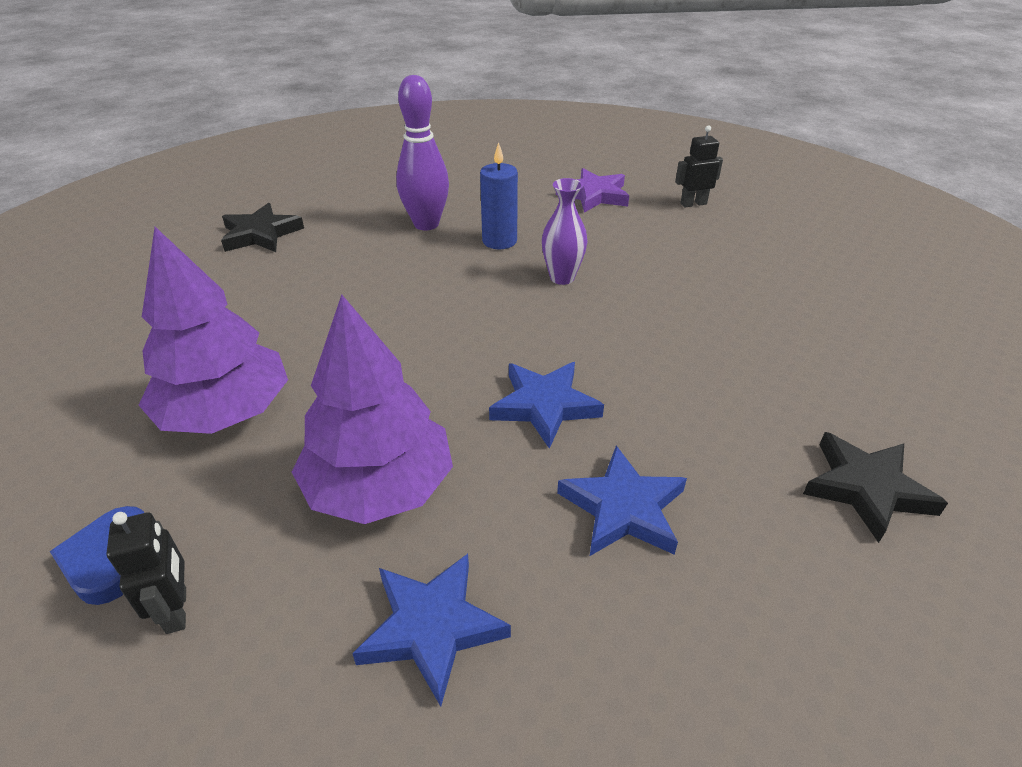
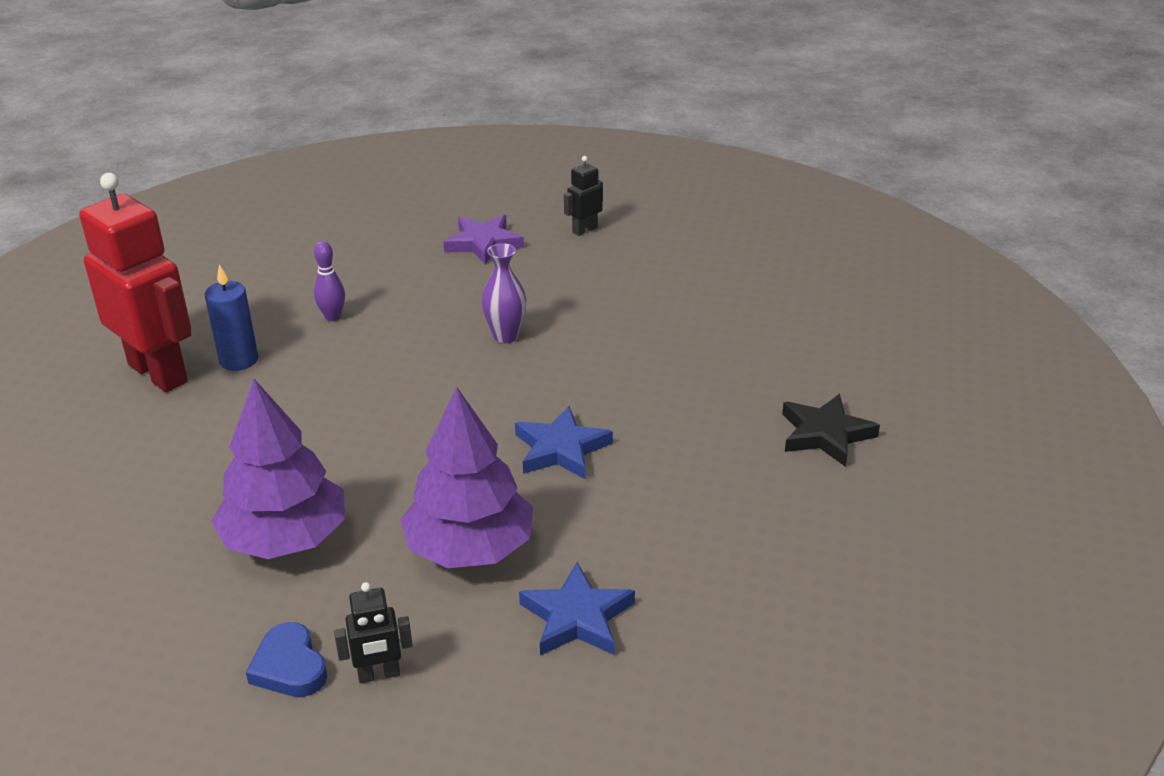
camera: 25 degrees left, 5 degrees down
(177, 610) = (379, 674): black robot -> black robot turned 120 degrees clockwise
(261, 234) = (158, 373): black star -> red robot
(426, 224) = (332, 317): purple bowling pin -> purple bowling pin, size x0.55
(499, 241) = (421, 315): blue candle -> blue candle (239, 360)
(623, 508) = (665, 501): blue star -> none

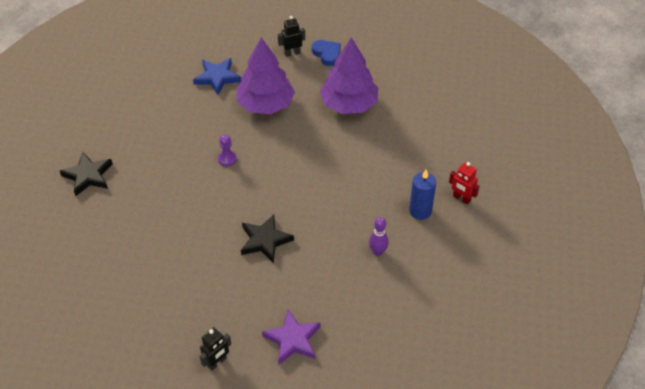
camera: 175 degrees right, 15 degrees up
(158, 373) = (461, 198): red robot -> red robot, size x0.43
(505, 336) = (265, 240): purple vase -> black star
(561, 449) = (227, 159): blue star -> purple pawn

